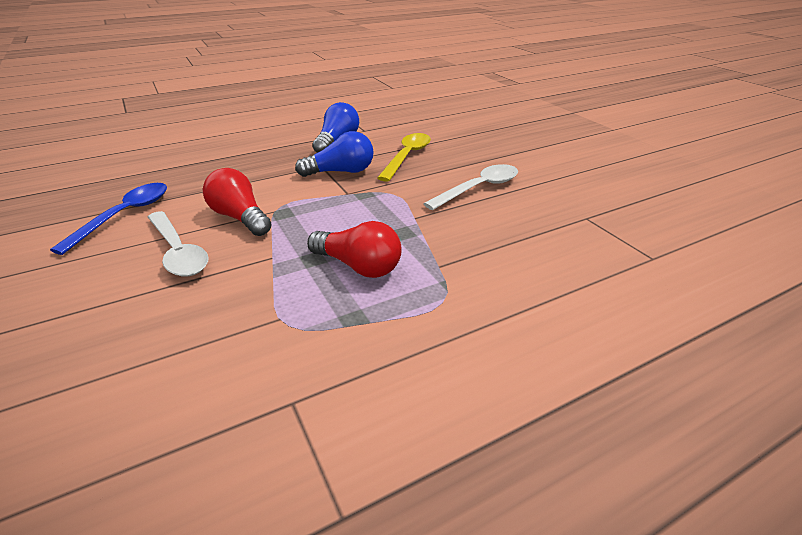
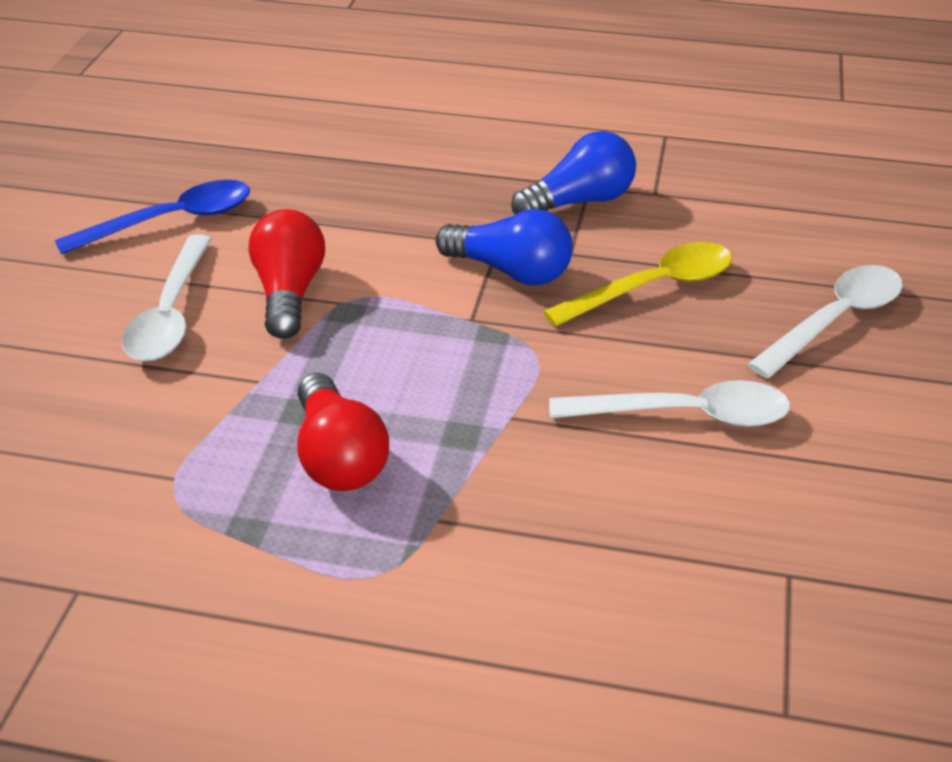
camera: 40 degrees right, 5 degrees up
(484, 143) = (835, 320): none -> white spoon

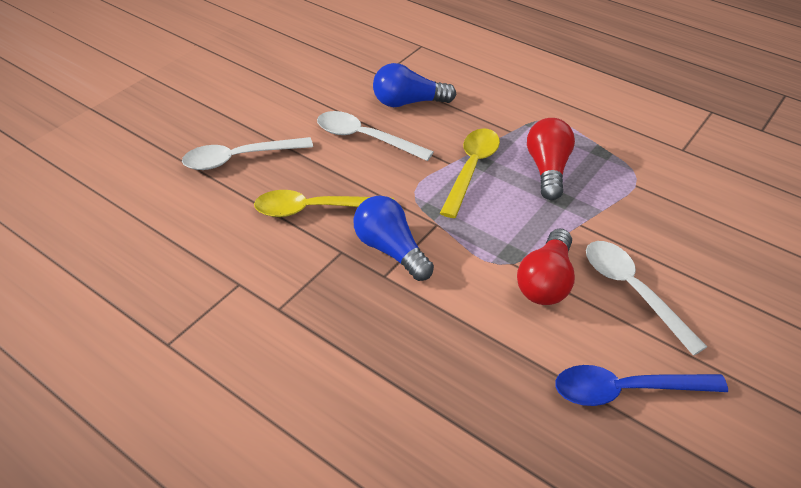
camera: 155 degrees left, 5 degrees up
(170, 314) = (632, 290): white spoon -> white spoon turned 60 degrees counterclockwise
(469, 417) = (471, 169): none -> yellow spoon
(579, 202) = (299, 294): blue light bulb -> blue light bulb (408, 102)

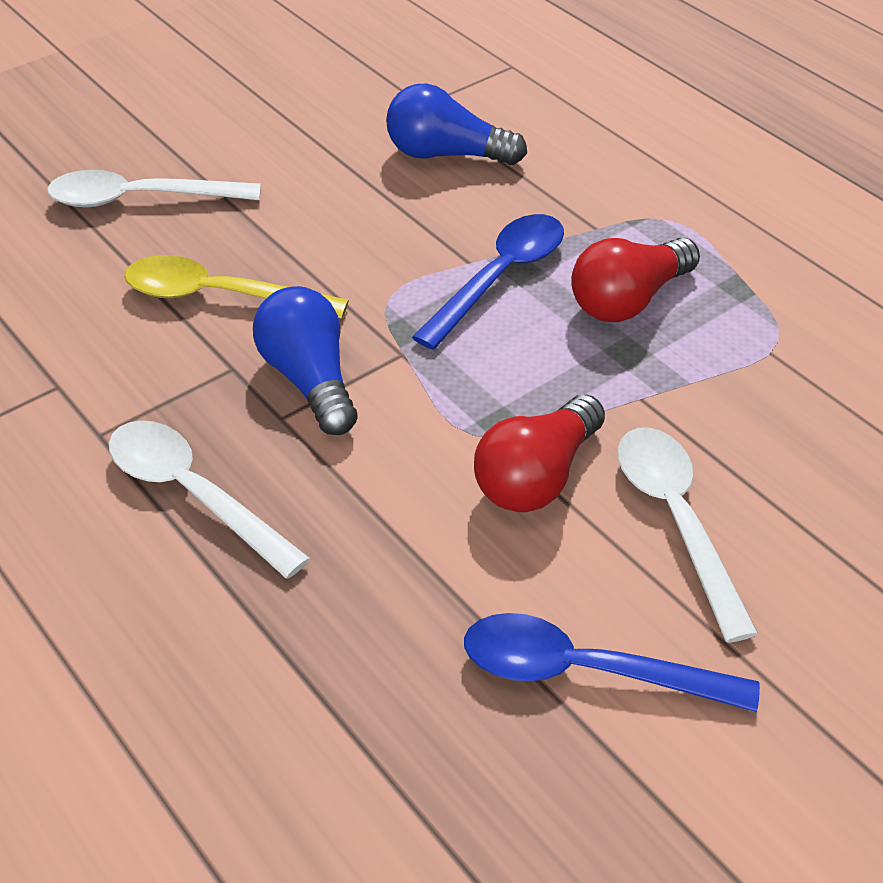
camera: 15 degrees right, 0 degrees up
(364, 138) = (349, 199): white spoon -> white spoon (192, 494)
(471, 169) = (500, 277): yellow spoon -> blue spoon
(548, 169) = (628, 300): red light bulb -> red light bulb turned 150 degrees counterclockwise

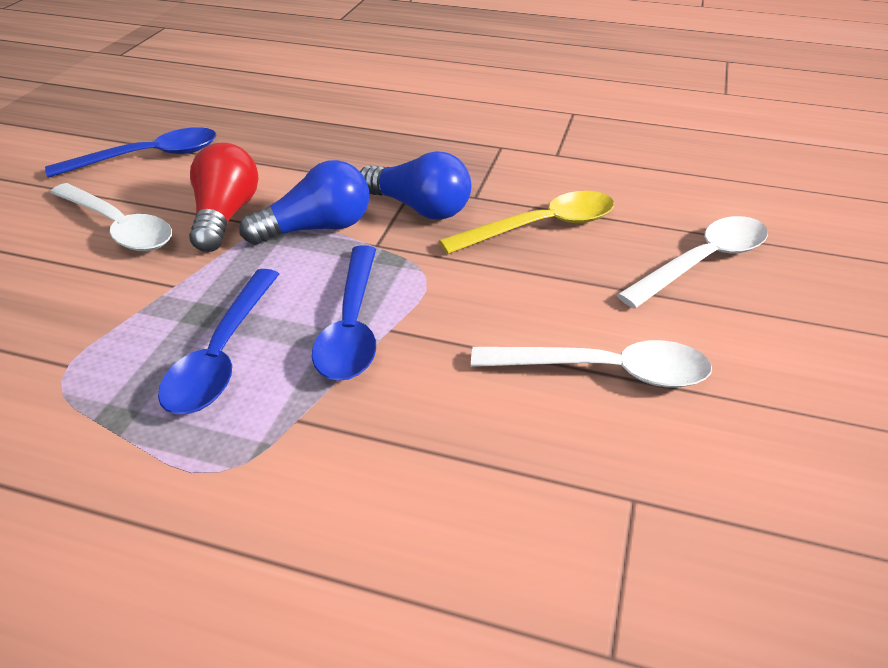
camera: 145 degrees right, 5 degrees down
(192, 494) = (417, 144): white spoon -> white spoon (606, 371)
(446, 154) = (526, 434): blue light bulb -> blue light bulb (316, 228)
(628, 300) = (222, 356): red light bulb -> blue spoon

